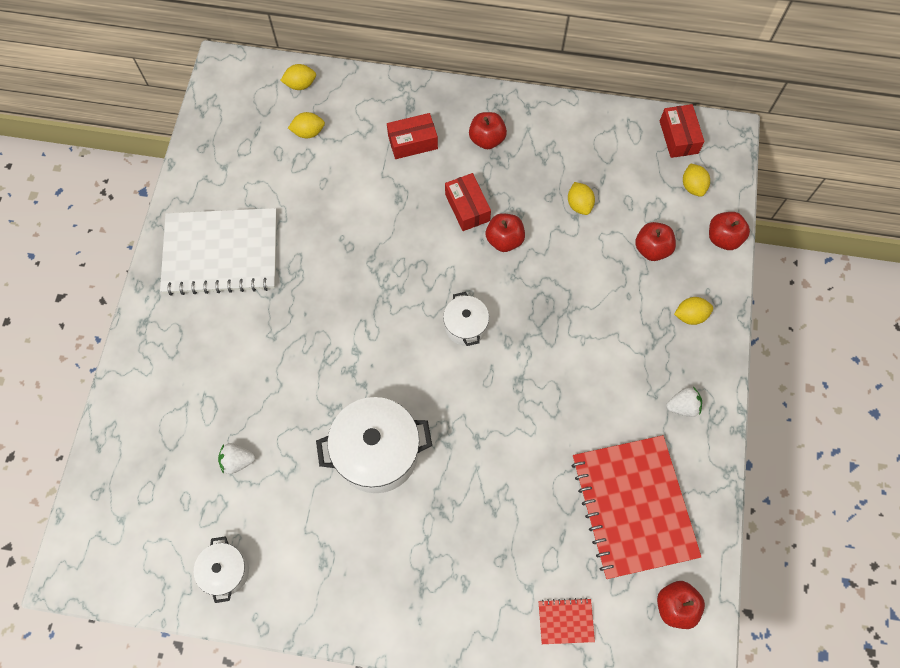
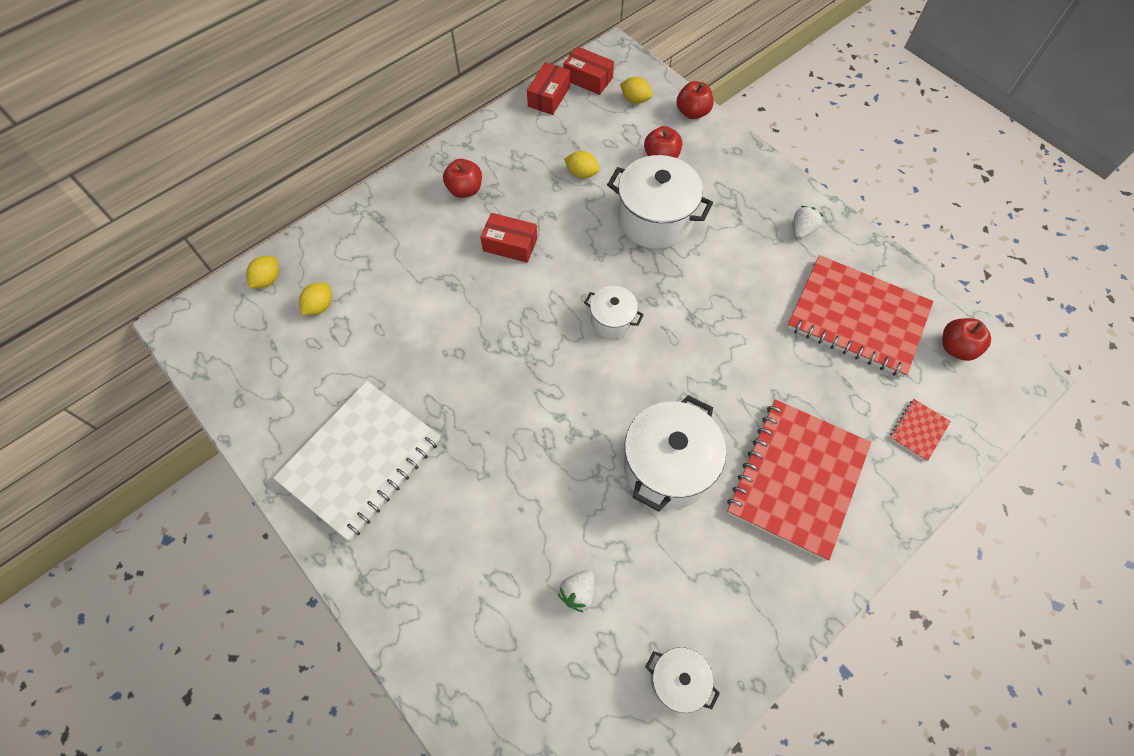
camera: 50 degrees left, 5 degrees down
(412, 142) = (412, 239): red box -> red box (549, 96)
(444, 553) = (797, 479): none -> red notebook
(504, 240) = (563, 241): red apple -> none
(585, 289) = (655, 219): none -> white pot
(690, 316) = (735, 174): yellow lemon -> none

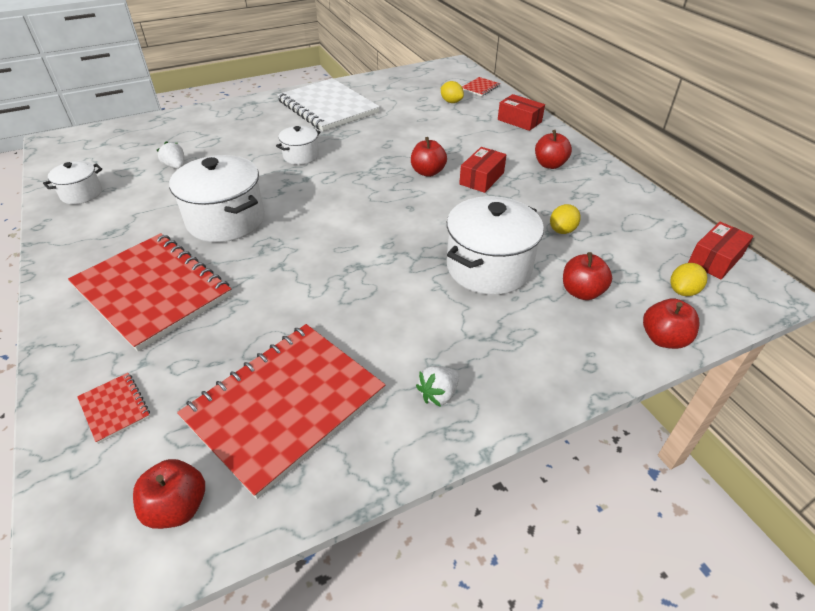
camera: 105 degrees right, 20 degrees down
(267, 280) = (480, 88): yellow lemon -> red notebook
(510, 296) = (428, 172): none -> red apple
(549, 96) = (679, 227): red box -> red box (519, 121)
(612, 320) = (378, 218): white pot -> white pot (301, 156)
(802, 230) = (438, 394): white strawberry -> white strawberry turned 90 degrees clockwise

